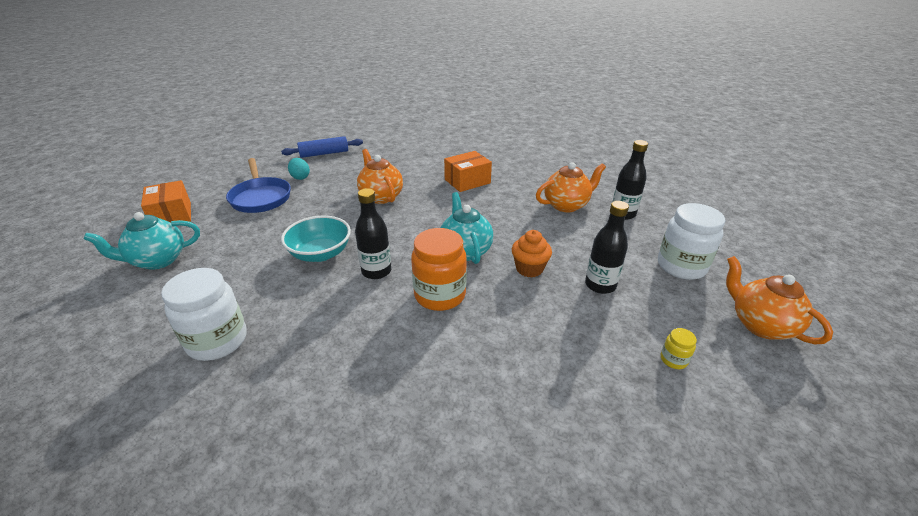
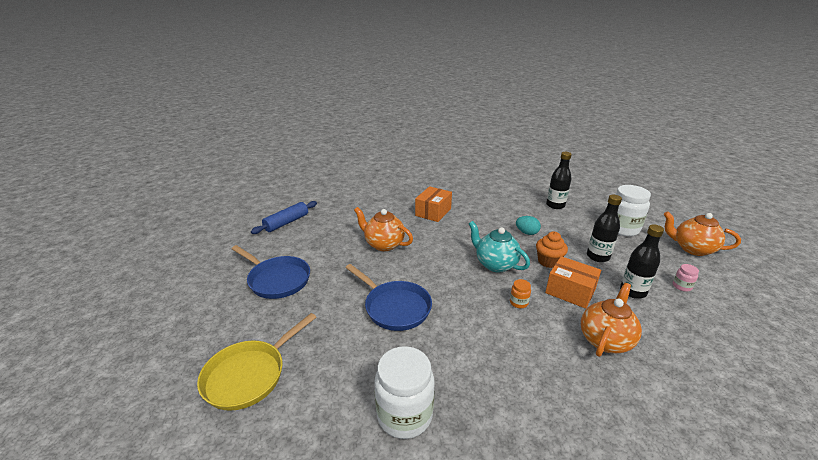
camera: 30 degrees left, 5 degrees down
(157, 260) = (249, 375): turquoise teapot -> yellow pan
(172, 215) = (204, 328): orange box -> orange box (570, 291)
(300, 177) = (291, 250): turquoise egg -> turquoise egg (526, 233)
(320, 253) = (394, 307): turquoise bowl -> blue pan
(376, 271) = (455, 303): black bottle -> black bottle (633, 291)
(440, 295) = (518, 303): orange jar -> orange jar, size x0.44
(566, 205) = (517, 210): orange teapot -> orange teapot (605, 340)
(673, 360) = (681, 286): yellow jar -> pink jar

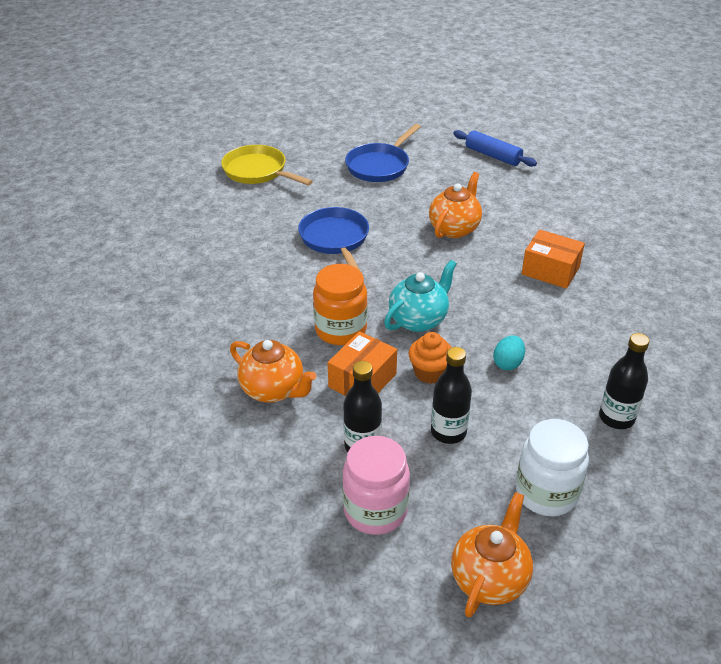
camera: 90 degrees right, 10 degrees up
(394, 307) = (335, 239): blue pan -> blue pan turned 120 degrees clockwise
(404, 415) = (206, 247): white jar -> none
(518, 303) = (341, 330): orange jar -> orange jar, size x2.26
(681, 286) = (375, 510): pink jar -> pink jar, size x2.26

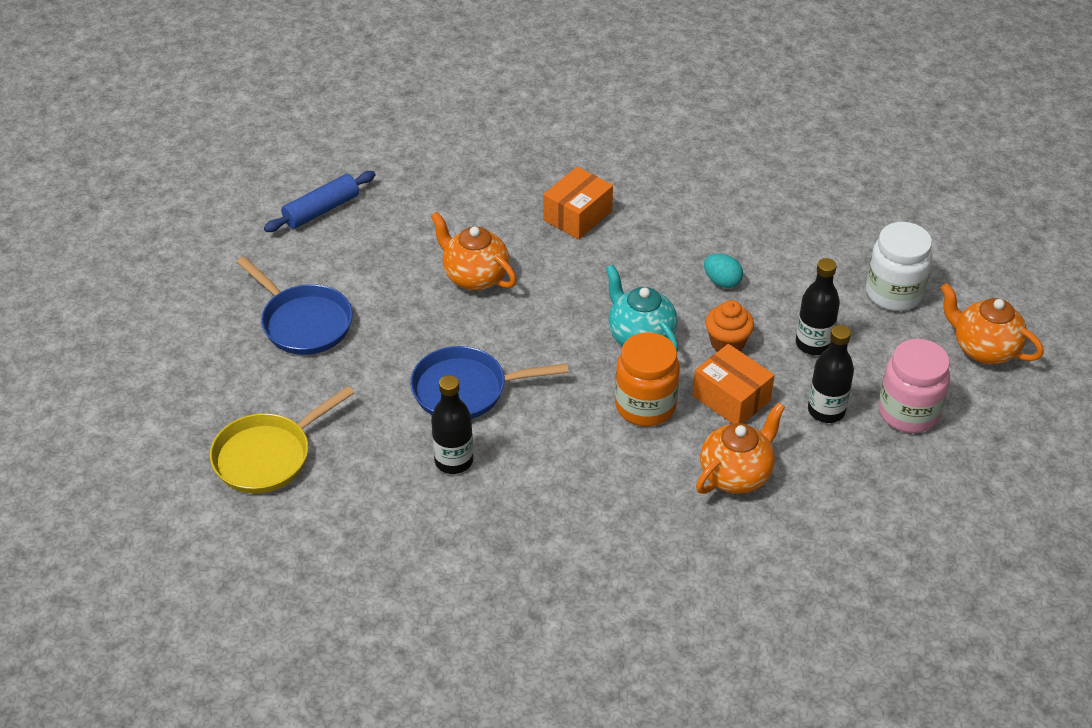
camera: 80 degrees left, 5 degrees up
(616, 418) = (807, 225): black bottle -> black bottle (454, 461)

